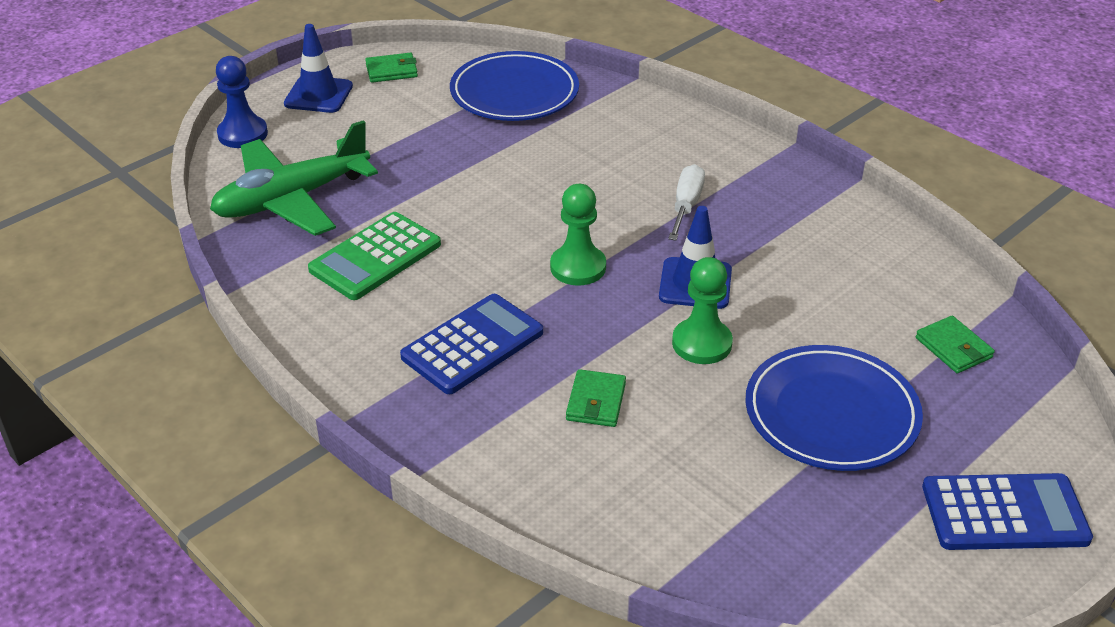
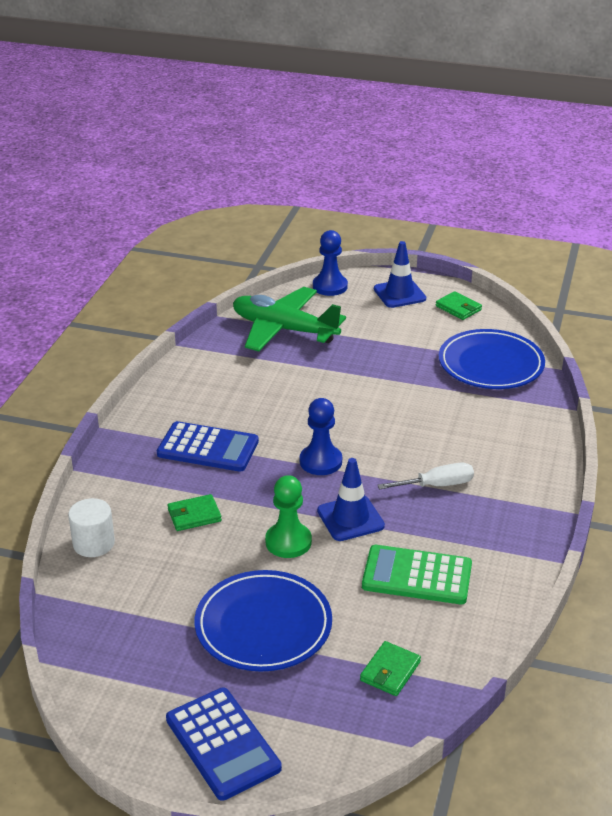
camera: 60 degrees right, 5 degrees down
(375, 257) = (257, 381): green calculator -> green calculator (417, 576)
(578, 267) = (320, 461): green pawn -> blue pawn
(582, 512) = (93, 543): none -> white cylinder

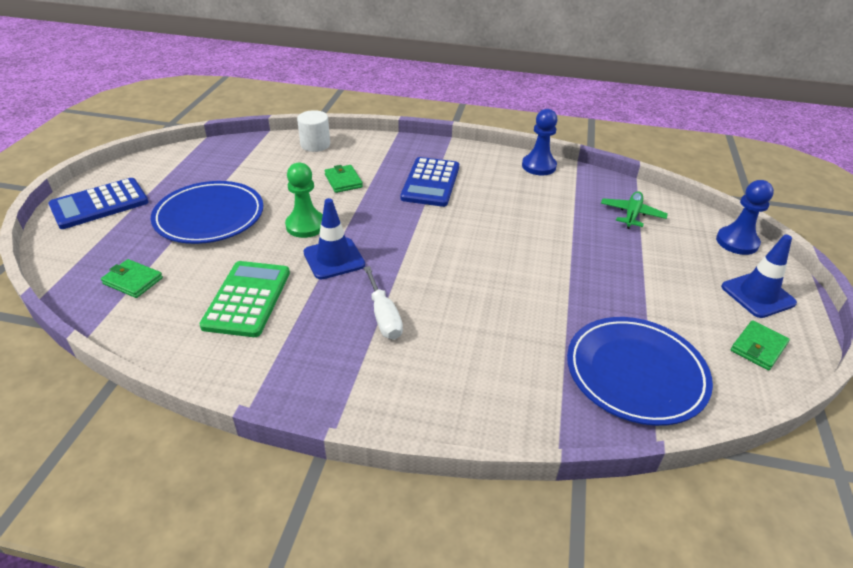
camera: 85 degrees right, 5 degrees up
(284, 329) = (632, 215): green plane -> green plane, size x0.50
(320, 461) = (417, 240): blue pawn -> blue pawn (538, 166)

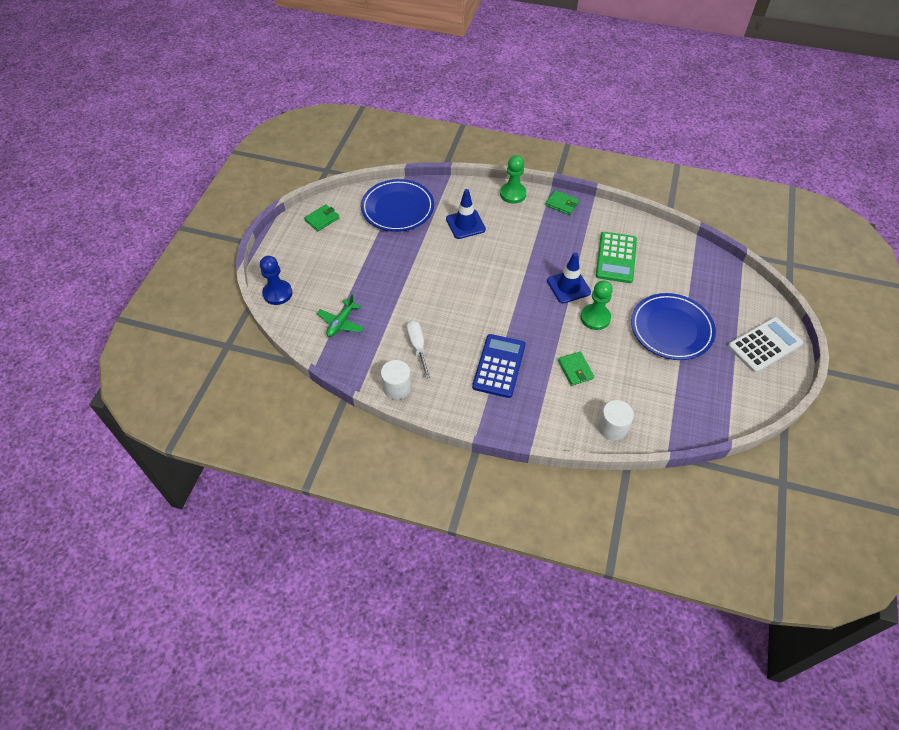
camera: 175 degrees left, 15 degrees up
(99, 204) = (764, 345): blue calculator -> white calculator
(133, 281) = (693, 272): green wallet -> green wallet (562, 204)
(383, 316) = (531, 244): white screwdriver -> white screwdriver (418, 346)
(416, 414) = (513, 194): none -> green pawn
(538, 166) = (397, 387): blue pawn -> white cylinder
(757, 295) = (296, 251): blue traffic cone -> blue traffic cone (465, 224)

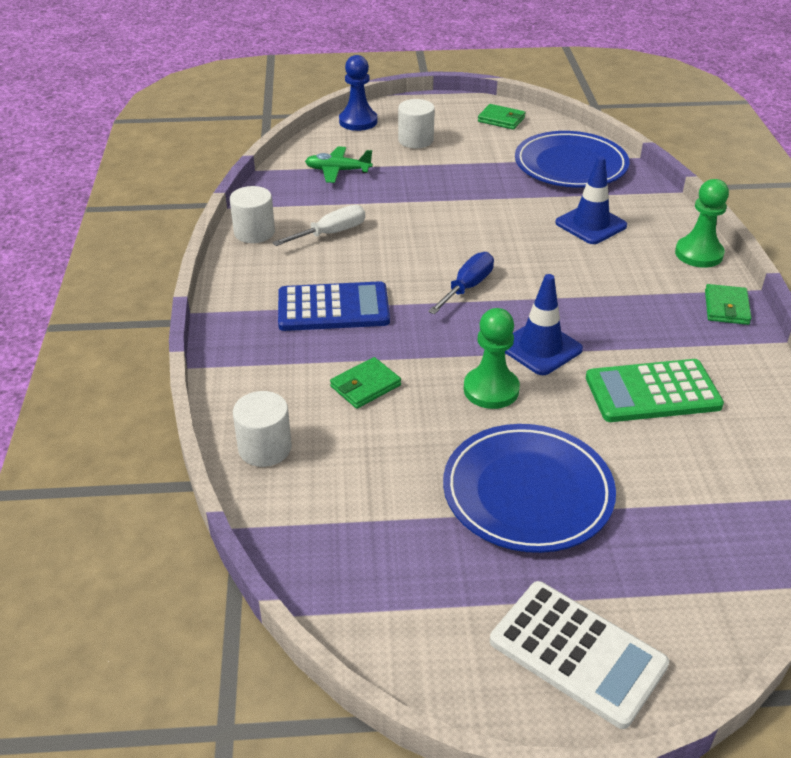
camera: 70 degrees right, 15 degrees down
(323, 270) = (415, 140): none -> white cylinder
(503, 298) = (467, 287): none -> blue screwdriver

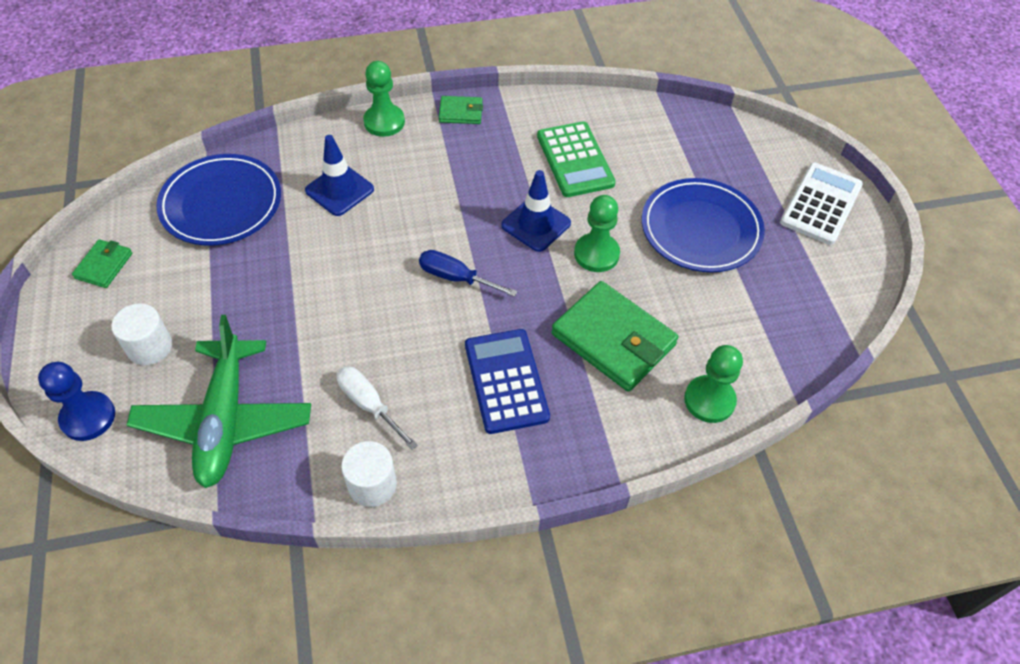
camera: 100 degrees left, 15 degrees up
(265, 448) = (709, 400): white cylinder -> green pawn
(338, 171) = (225, 420): green plane -> green plane, size x1.98
(365, 386) = (613, 339): green wallet -> green wallet, size x2.01

